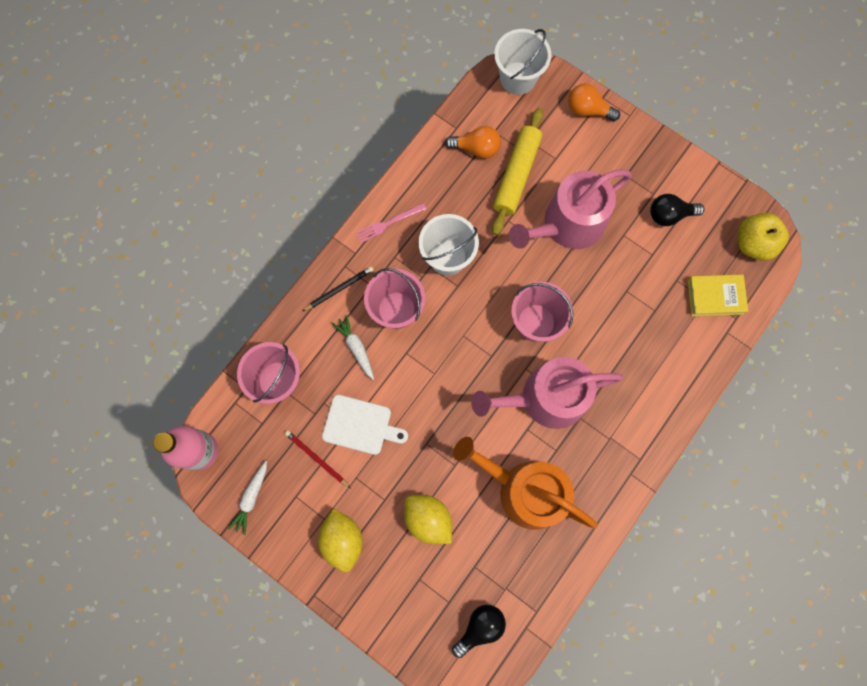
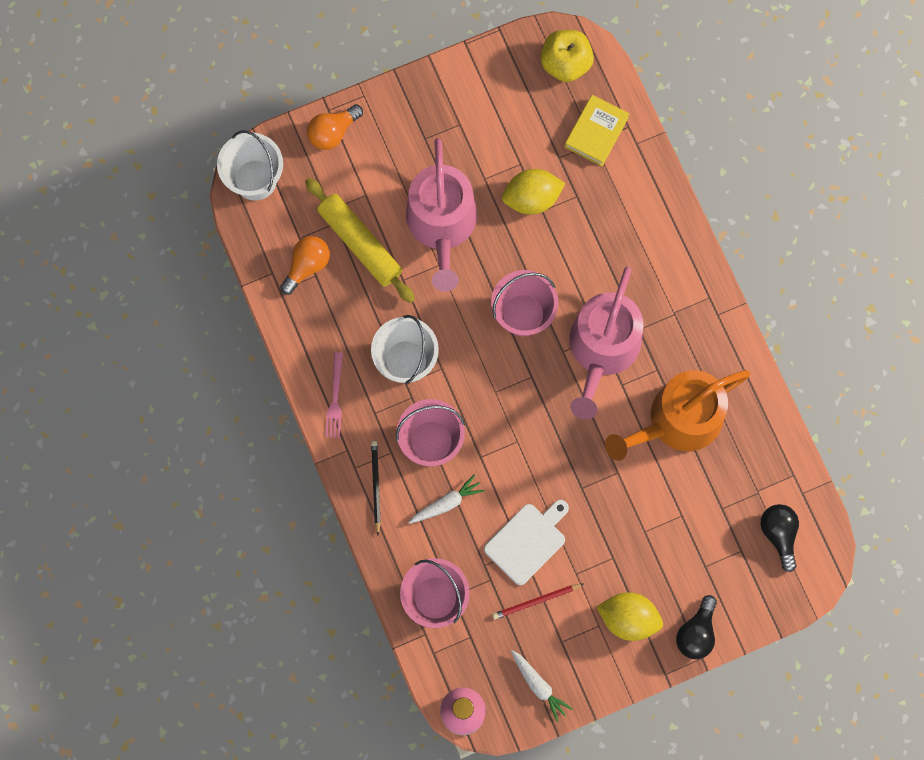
camera: 60 degrees left, 0 degrees up
(356, 348) = (447, 503): white carrot -> white carrot turned 150 degrees clockwise
(428, 519) = (654, 526): yellow lemon -> yellow lemon (532, 198)
(669, 215) = (490, 123): black light bulb -> black light bulb (696, 632)

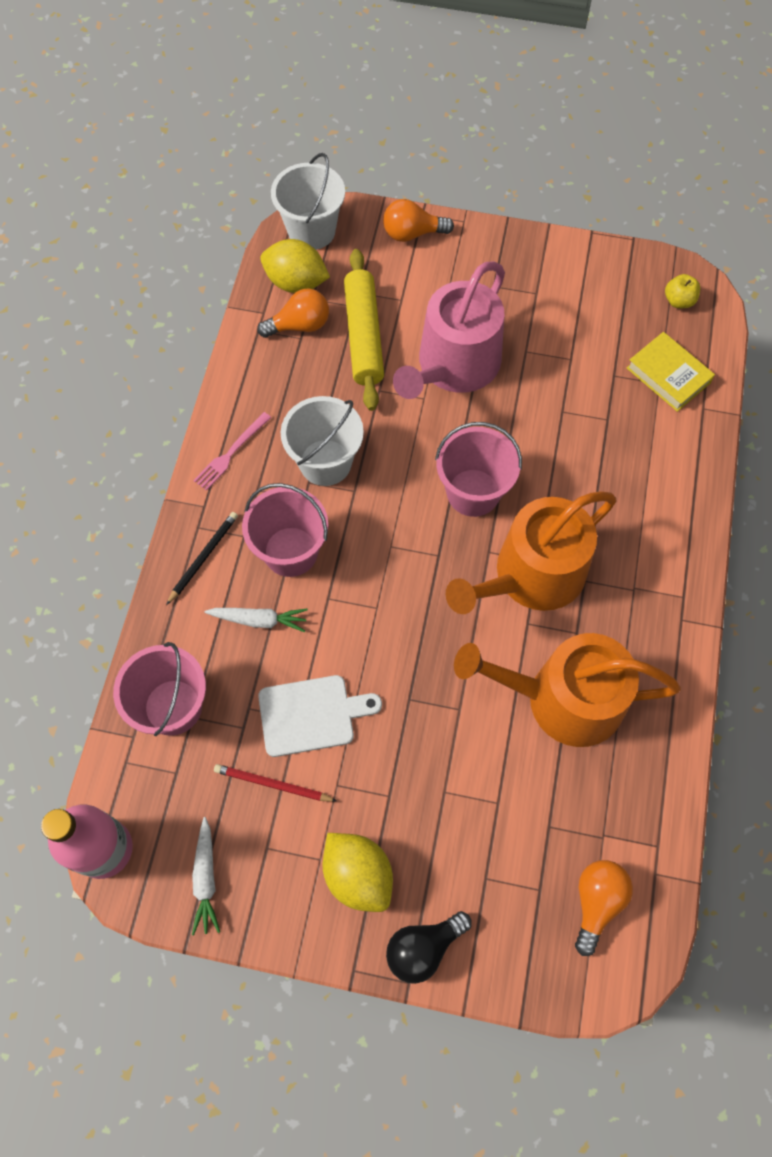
camera: 35 degrees right, 10 degrees down
(532, 198) = (560, 395): yellow lemon -> yellow lemon (296, 283)
(565, 64) = (678, 301): yellow apple -> yellow apple, size x0.56
(596, 132) = (668, 375): yellow book -> yellow book turned 75 degrees clockwise
(602, 349) = (531, 576): pink watering can -> orange watering can
(779, 534) = (596, 902): black light bulb -> orange light bulb

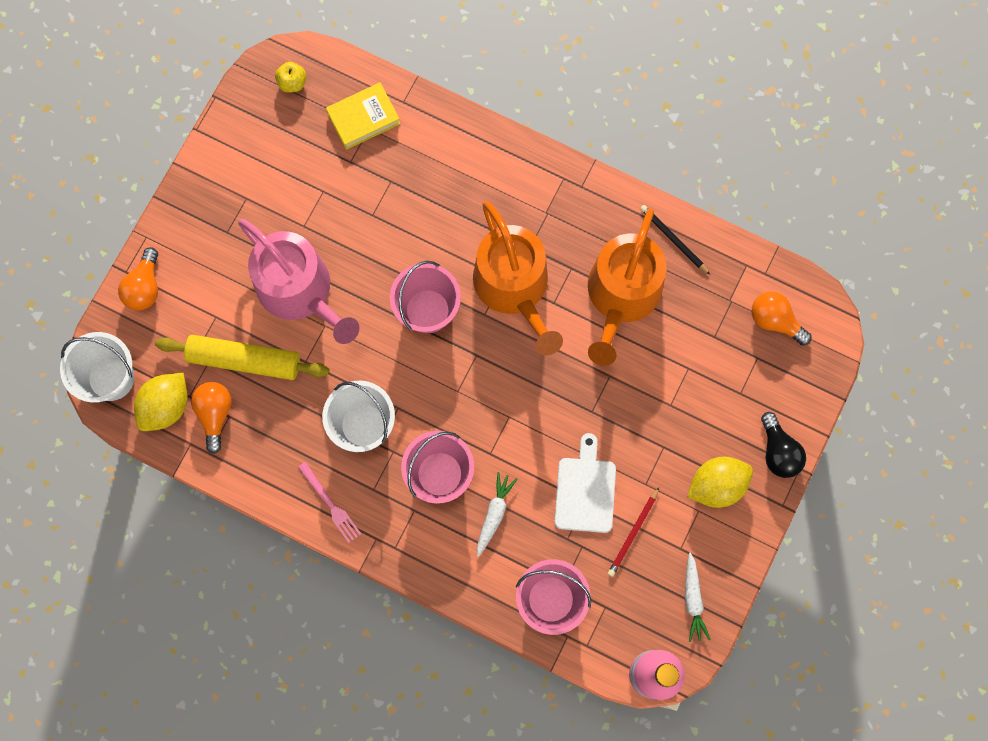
camera: 75 degrees left, 10 degrees up
(203, 557) = (425, 548): black pencil -> black pencil (673, 240)
(206, 879) = (693, 599): white carrot -> white carrot turned 75 degrees clockwise

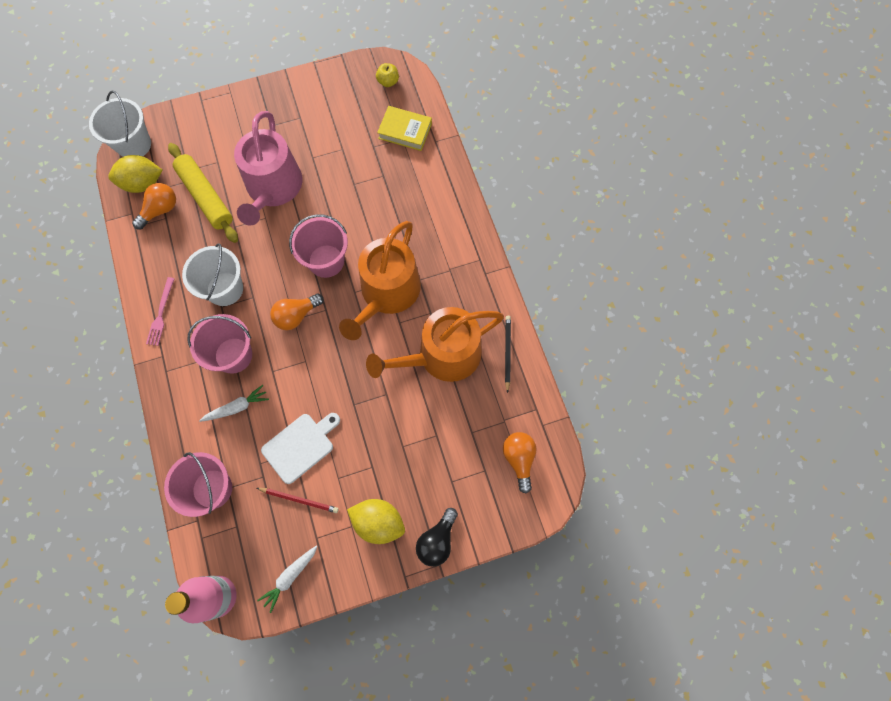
camera: 45 degrees right, 5 degrees down
(145, 287) = (201, 115): orange light bulb -> orange light bulb (296, 315)
(633, 533) = (299, 499): red pencil -> red pencil turned 150 degrees counterclockwise

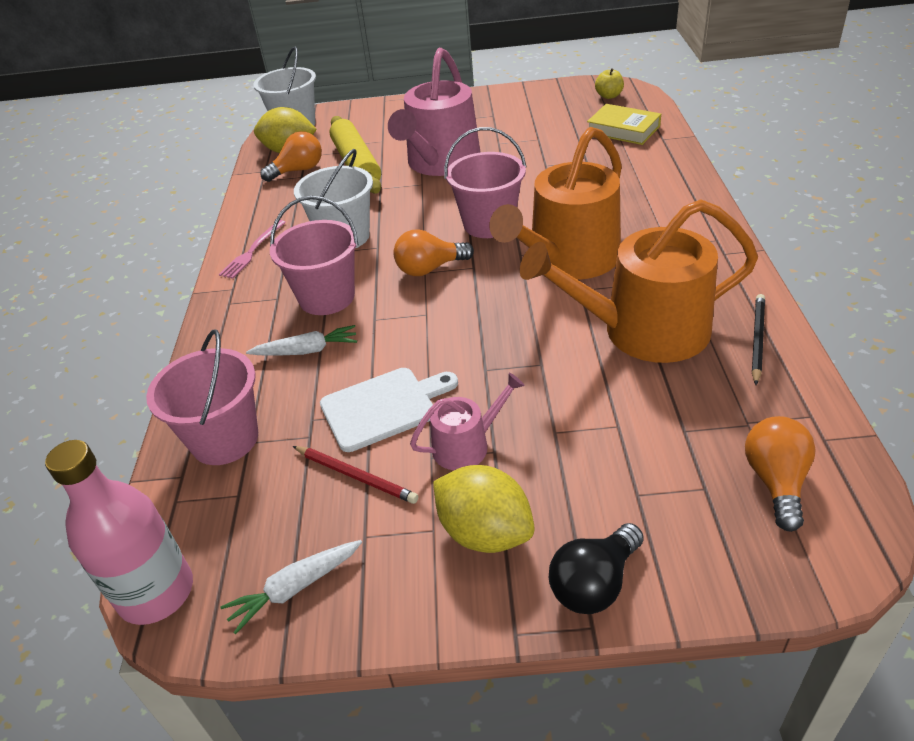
camera: 20 degrees right, 30 degrees down
(356, 465) = (467, 445): none -> pink watering can

